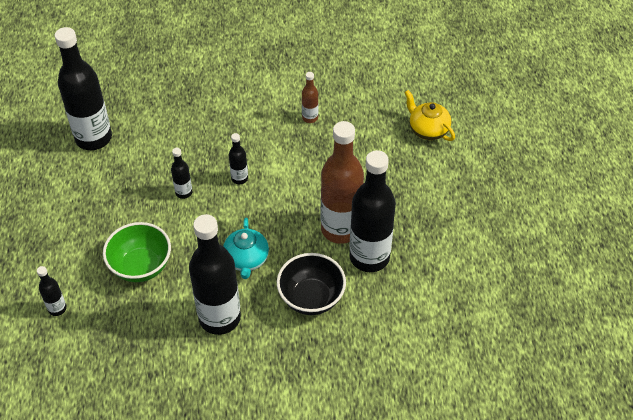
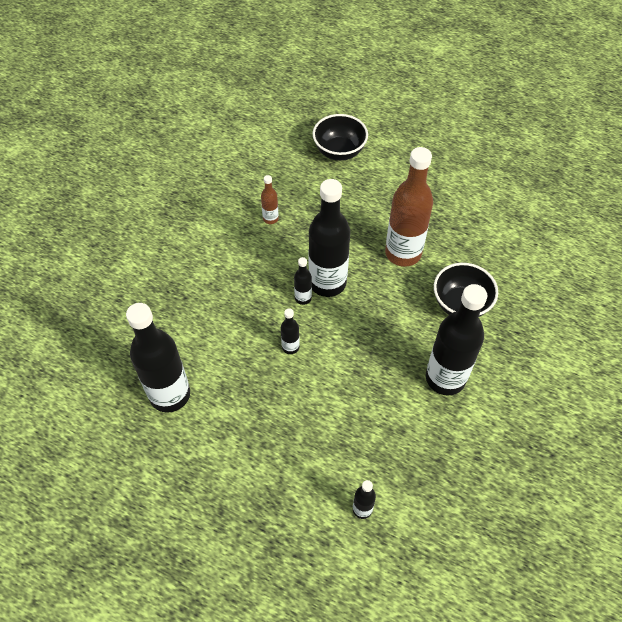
camera: 60 degrees left, 5 degrees up
(141, 266) = (354, 417): green bowl -> none
(246, 260) = (395, 332): turquoise teapot -> none
(369, 257) = (442, 248): black bottle -> black bottle (327, 283)
(428, 130) = (339, 151): yellow teapot -> black bowl

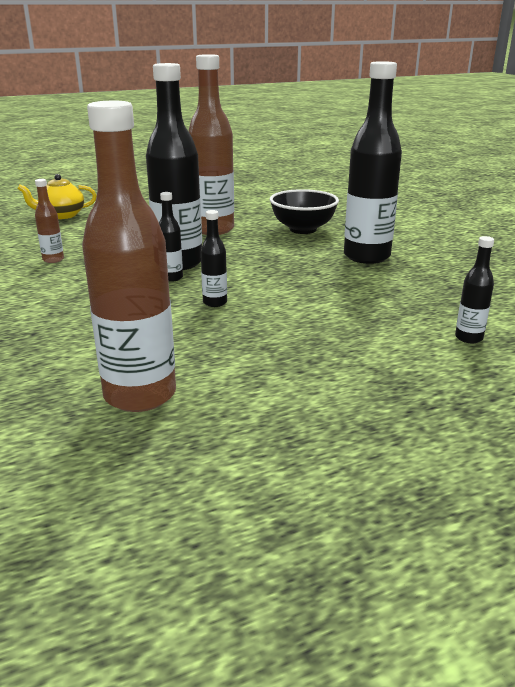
camera: 50 degrees left, 30 degrees down
(170, 395) = (140, 395): black bottle -> brown bottle
(339, 151) = (62, 215): black bowl -> yellow teapot

